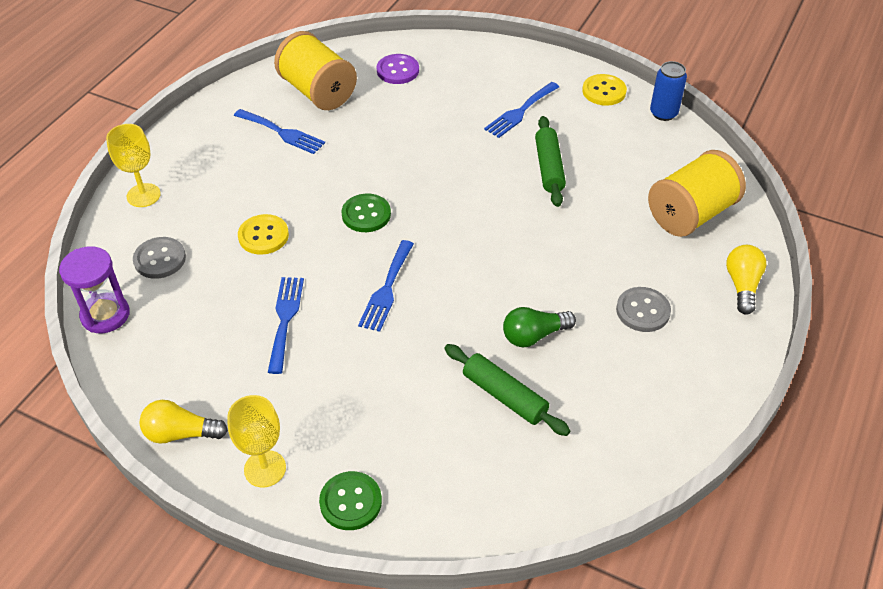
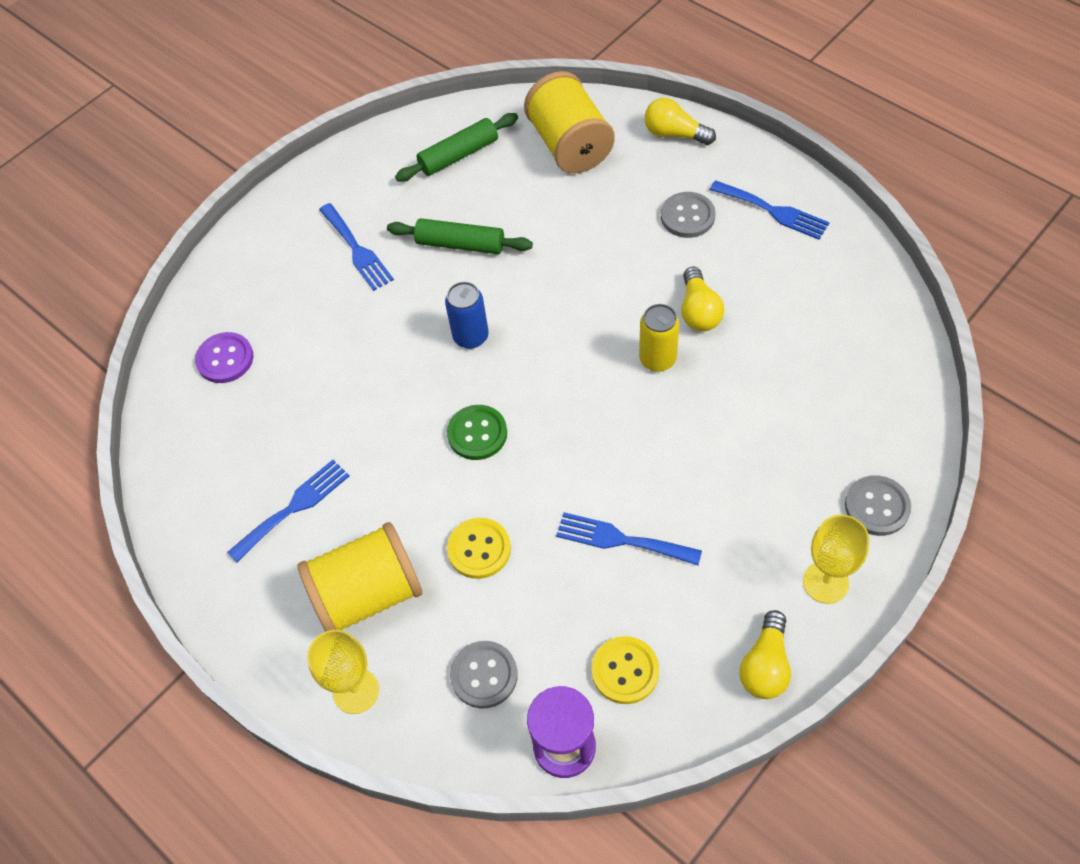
camera: 70 degrees left, 10 degrees up
(317, 92) = (228, 456): yellow spool -> yellow spool (367, 594)
(350, 502) = (877, 507): green button -> grey button
(387, 289) = (602, 431): blue fork -> blue fork (773, 211)
(471, 314) = (657, 359): none -> yellow can
(504, 396) = (770, 352): green rolling pin -> green rolling pin (459, 155)
(534, 335) = (698, 311): green light bulb -> yellow light bulb
(604, 91) = (354, 166): yellow button -> yellow button (625, 671)
(663, 113) = (412, 125): blue can -> blue can (471, 336)

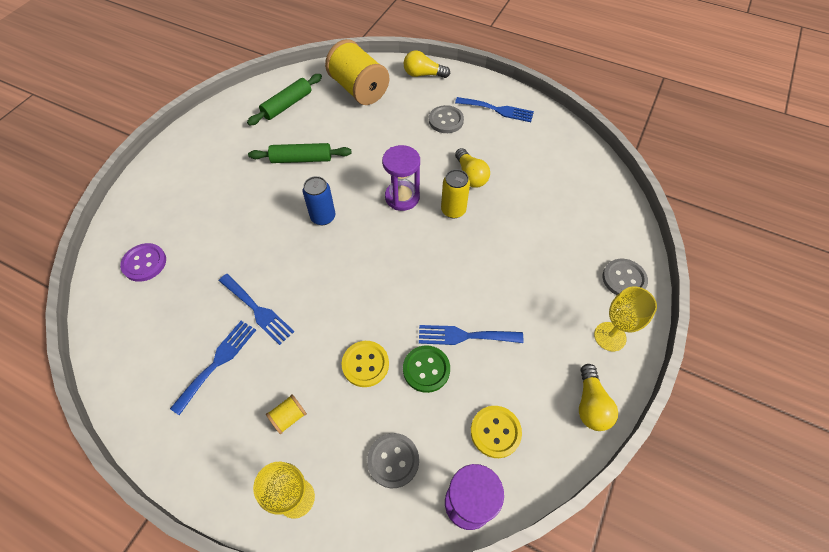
camera: 20 degrees left, 0 degrees up
(357, 250) = (229, 173): blue fork -> blue fork (257, 310)
(367, 594) = (288, 417): yellow spool -> yellow spool, size x0.41
(477, 433) = (343, 282): green button -> green button (426, 369)
(589, 326) = (402, 197): none -> purple hourglass

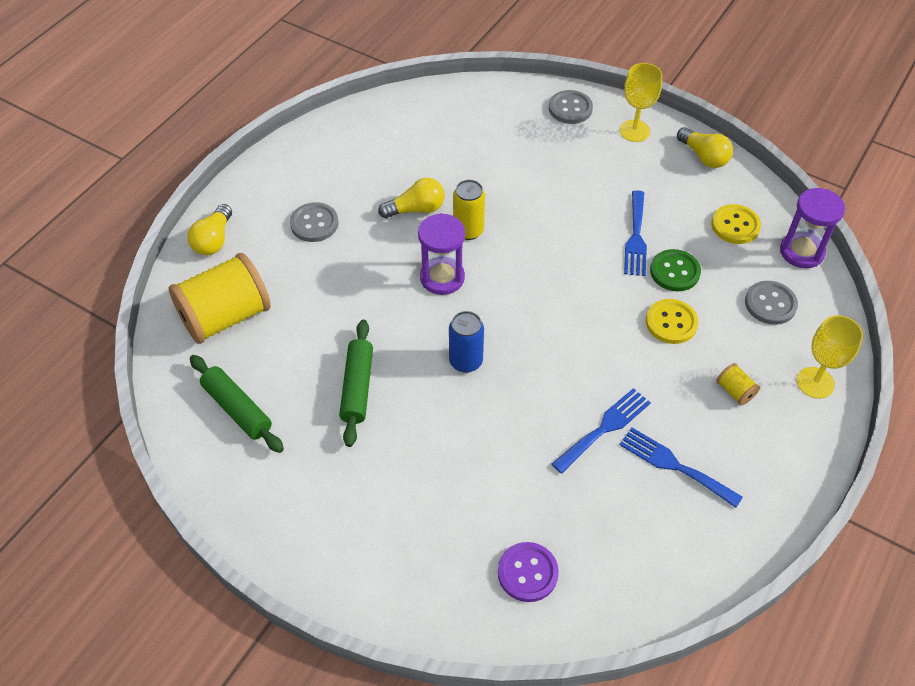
camera: 85 degrees left, 5 degrees down
(497, 110) = (306, 170): blue fork -> none
(590, 404) = (704, 156): yellow light bulb -> yellow light bulb turned 45 degrees clockwise

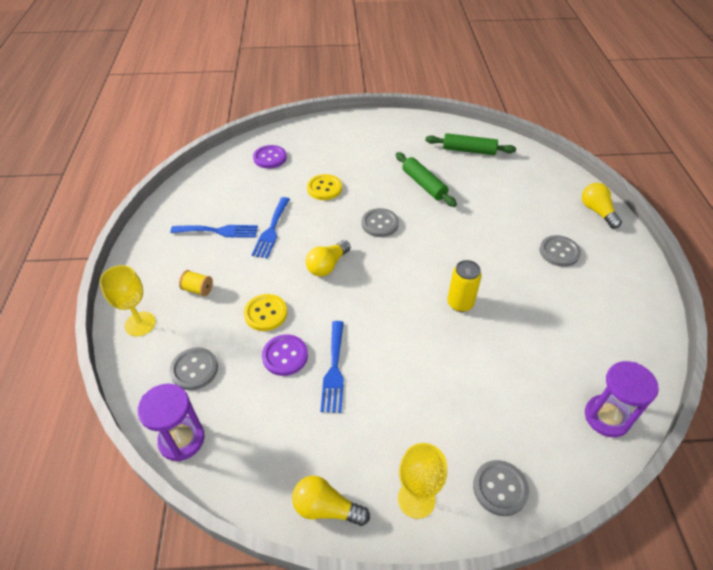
camera: 145 degrees right, 5 degrees down
(225, 317) = (531, 180): yellow spool -> none
(416, 209) = (511, 299): yellow light bulb -> yellow light bulb (327, 265)
(442, 278) = (442, 262): purple hourglass -> purple hourglass (606, 417)
(466, 361) = (380, 224): blue can -> grey button
(636, 237) = (334, 370): blue fork -> blue fork turned 150 degrees counterclockwise
(674, 272) = (285, 356): green button -> purple button
(735, 225) = (255, 433): yellow button -> yellow button (324, 188)

